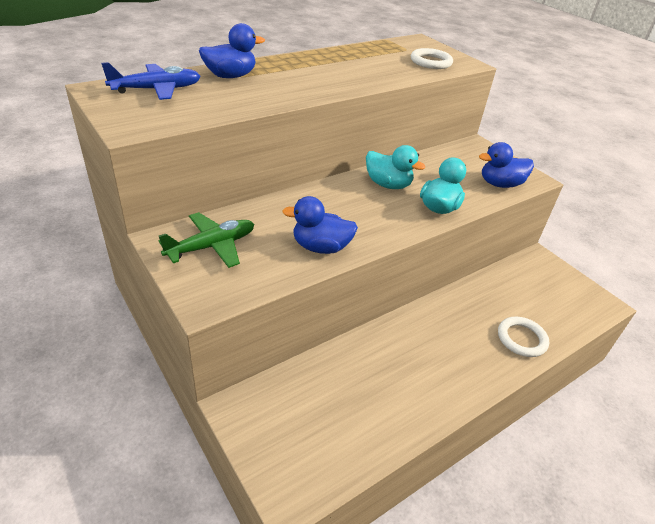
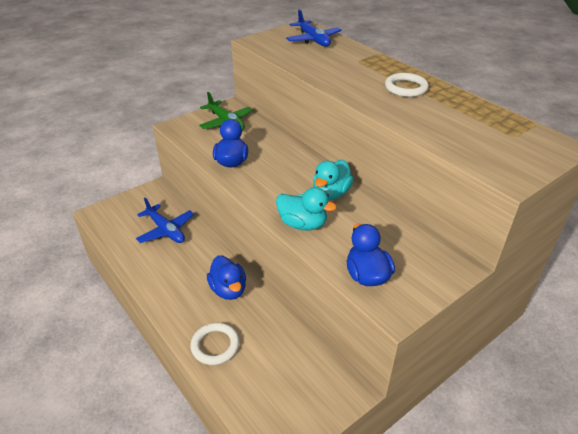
camera: 90 degrees right, 0 degrees up
(230, 76) = (354, 58): blue duck -> blue duck (228, 290)
(341, 389) = (166, 230): none -> blue plane
(431, 62) = (485, 150): white ring -> white ring (406, 88)

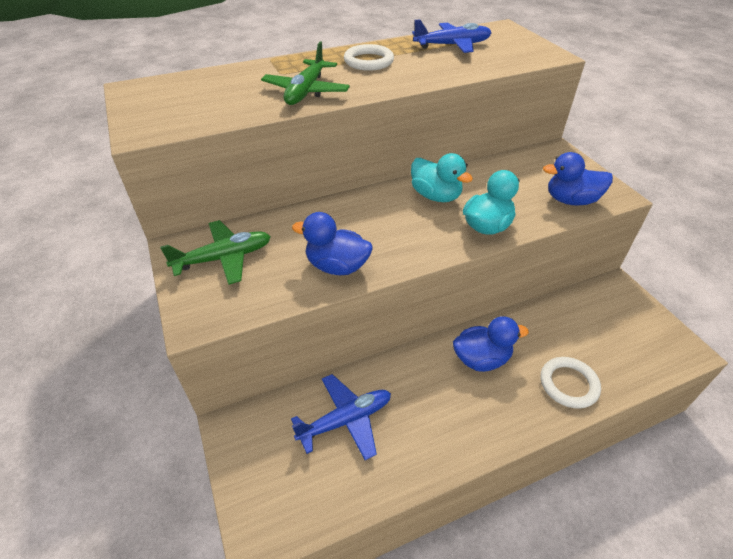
camera: 75 degrees left, 5 degrees up
(313, 40) = (188, 89): blue plane -> blue plane (453, 45)
(335, 74) = (306, 91): none -> green plane

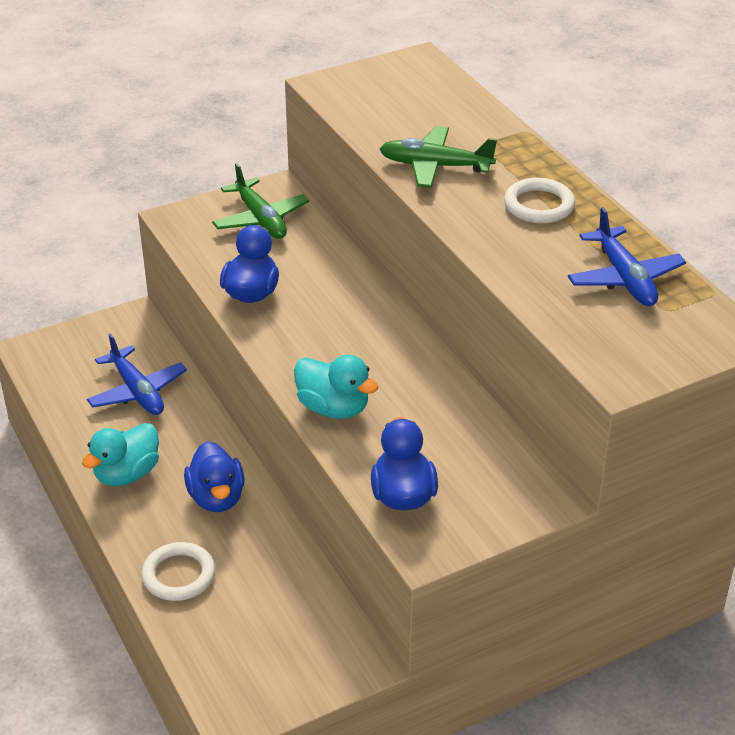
camera: 85 degrees right, 5 degrees down
(435, 196) = (394, 364): turquoise duck -> turquoise duck (127, 474)

